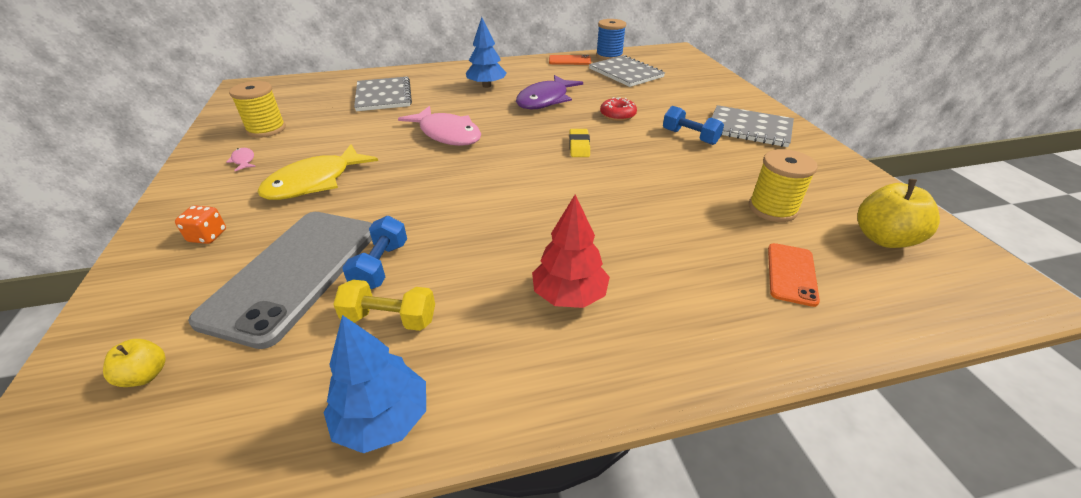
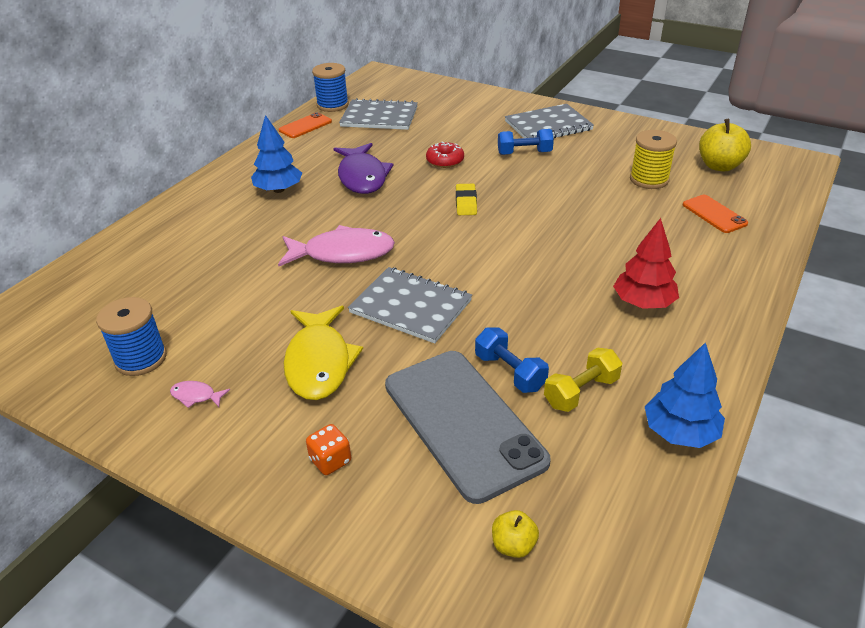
camera: 45 degrees left, 0 degrees up
(266, 129) = (141, 358): yellow spool -> blue spool
(383, 96) = (192, 254): grey notebook -> grey notebook (410, 307)
(579, 146) = (466, 202): yellow eraser -> yellow eraser turned 45 degrees clockwise

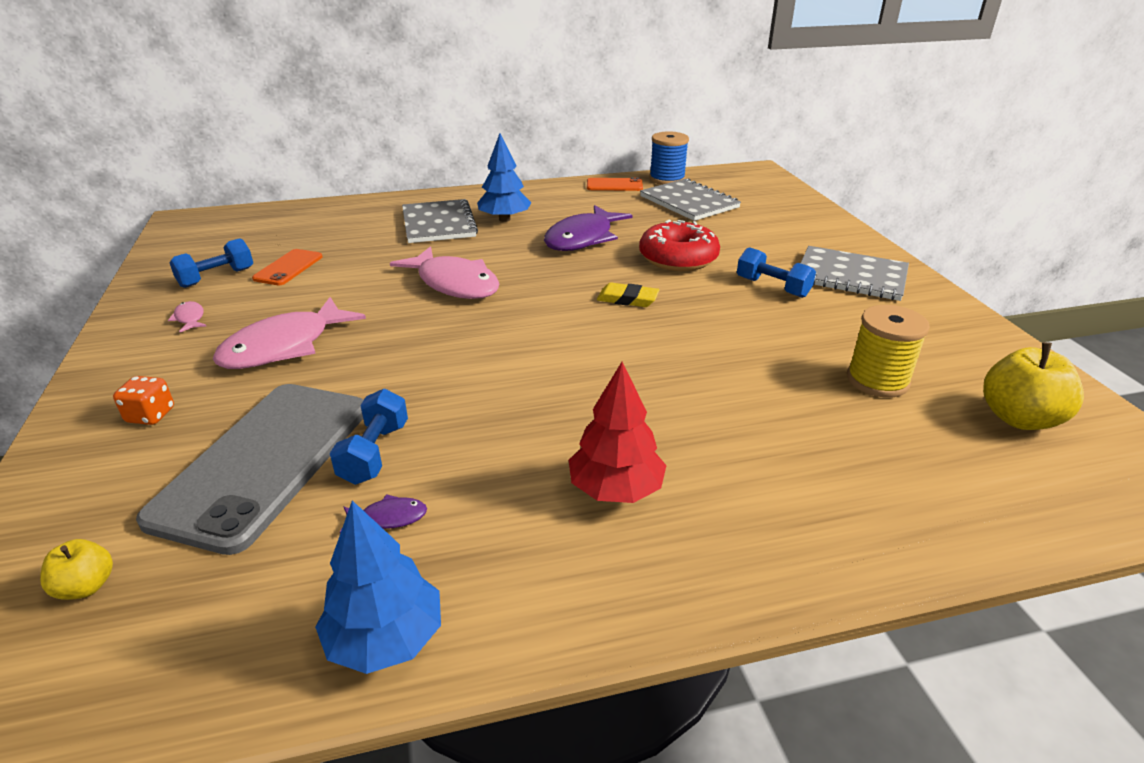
camera: 45 degrees right, 5 degrees down
(141, 358) = (217, 277): blue spool -> blue dumbbell
(319, 362) = (284, 346): yellow fish -> pink fish
(410, 307) = (417, 350): grey notebook -> grey notebook (438, 223)
(445, 161) = (678, 258): red donut -> red donut, size x1.67
(466, 202) = (627, 299): yellow eraser -> yellow eraser turned 60 degrees clockwise
(581, 392) = (389, 518): yellow dumbbell -> purple fish
(714, 214) = (899, 462): orange phone -> orange phone (288, 268)

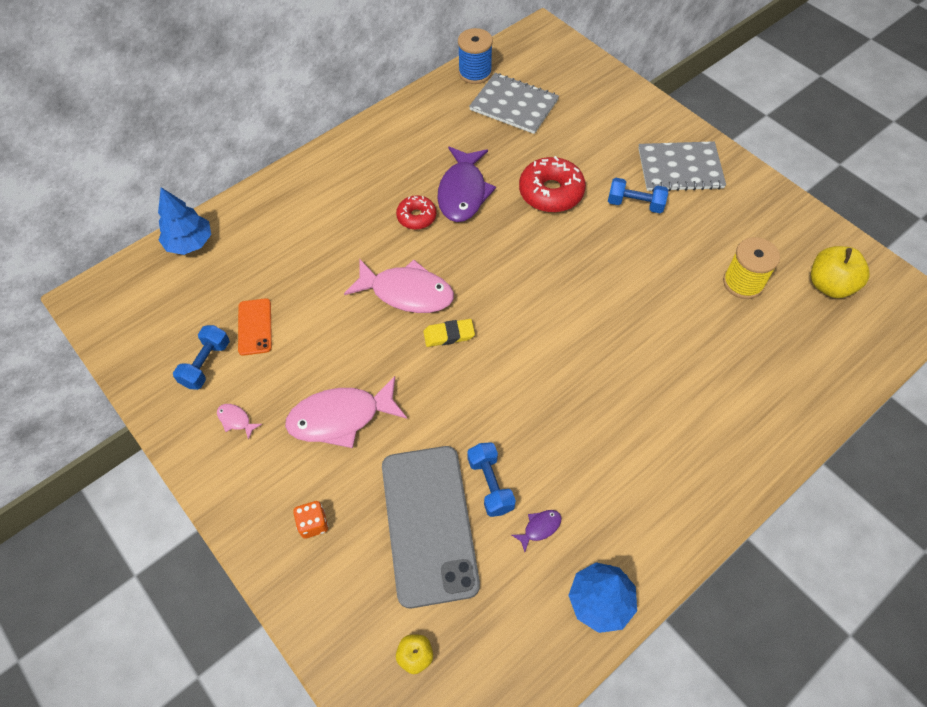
camera: 25 degrees left, 25 degrees up
(284, 346) = (341, 417): pink fish -> pink fish turned 60 degrees clockwise
(438, 223) = (329, 215): grey notebook -> none
(504, 219) = (380, 188): blue tree -> blue tree (190, 243)
(519, 242) = (416, 217): none -> red donut
(614, 185) = (437, 99): orange phone -> none
(616, 489) = (647, 446): red tree -> none
(627, 299) = (545, 259): yellow eraser -> yellow eraser (449, 335)

